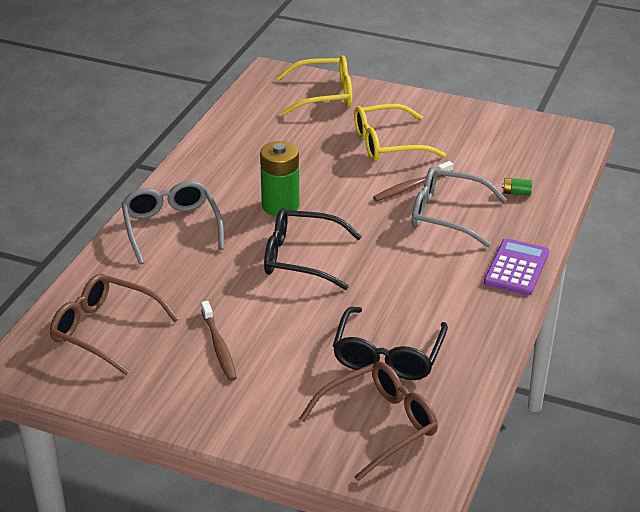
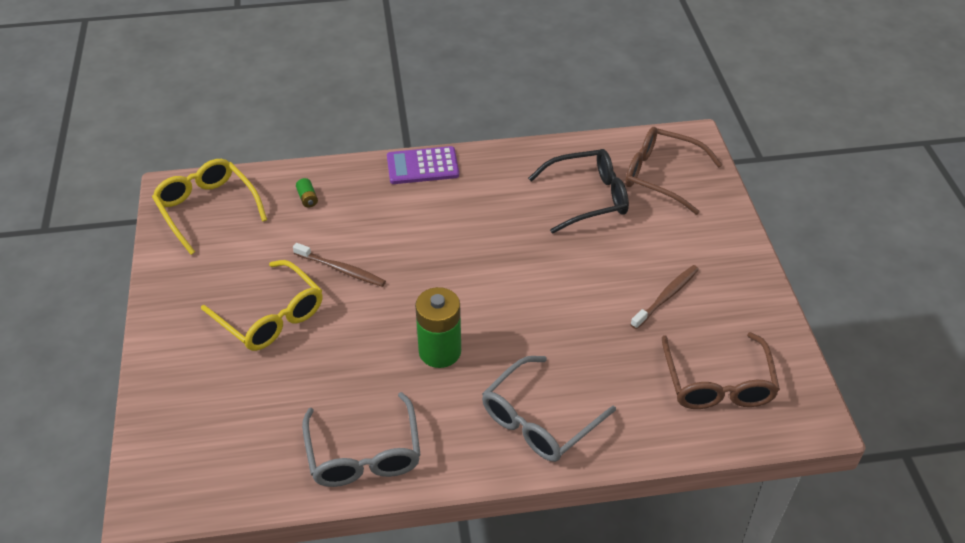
camera: 120 degrees left, 10 degrees up
(301, 258) = (510, 298): black glasses -> none
(324, 95) = (186, 418): yellow glasses -> yellow glasses (207, 209)
(447, 215) = (374, 229): grey glasses -> grey glasses (364, 453)

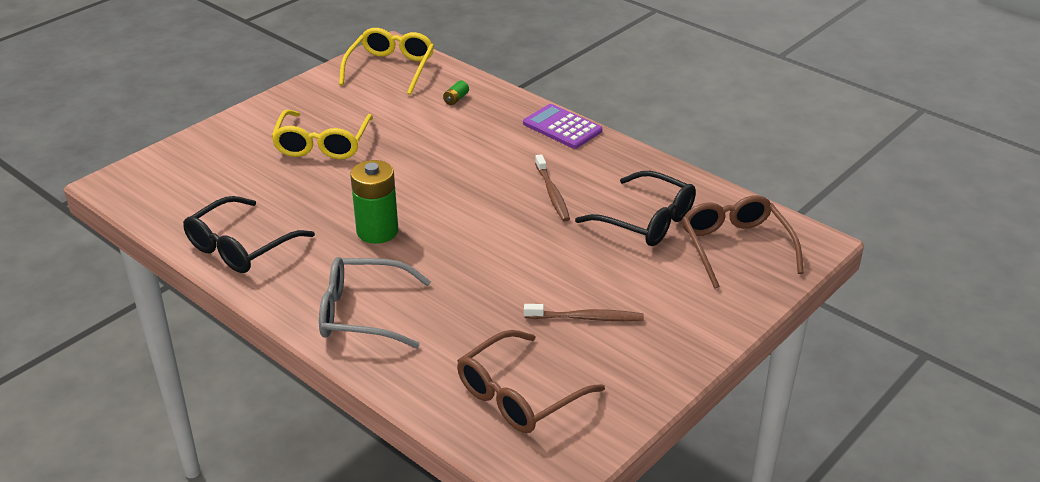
camera: 50 degrees right, 10 degrees down
(342, 270) = (404, 149): brown toothbrush -> brown toothbrush (552, 194)
(364, 453) = (241, 247): grey glasses -> black glasses

